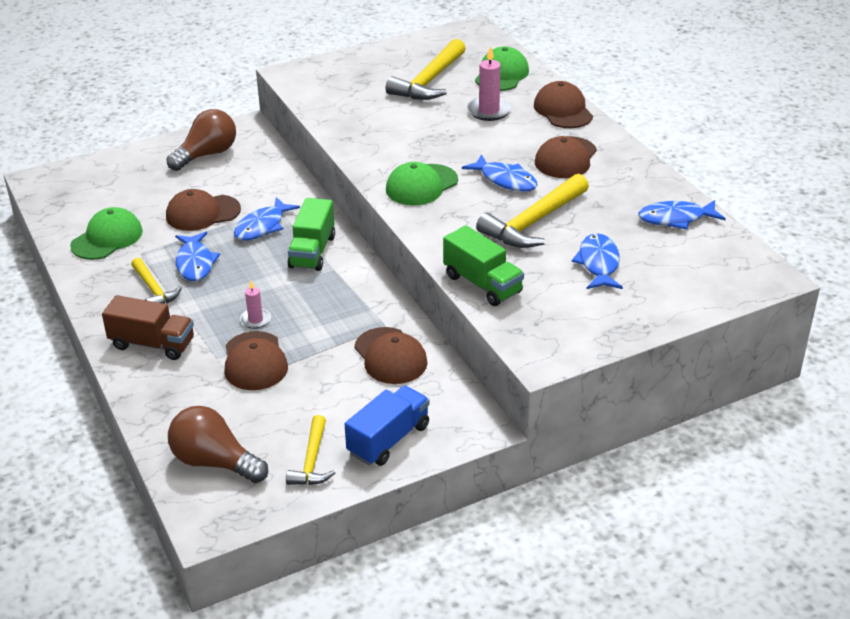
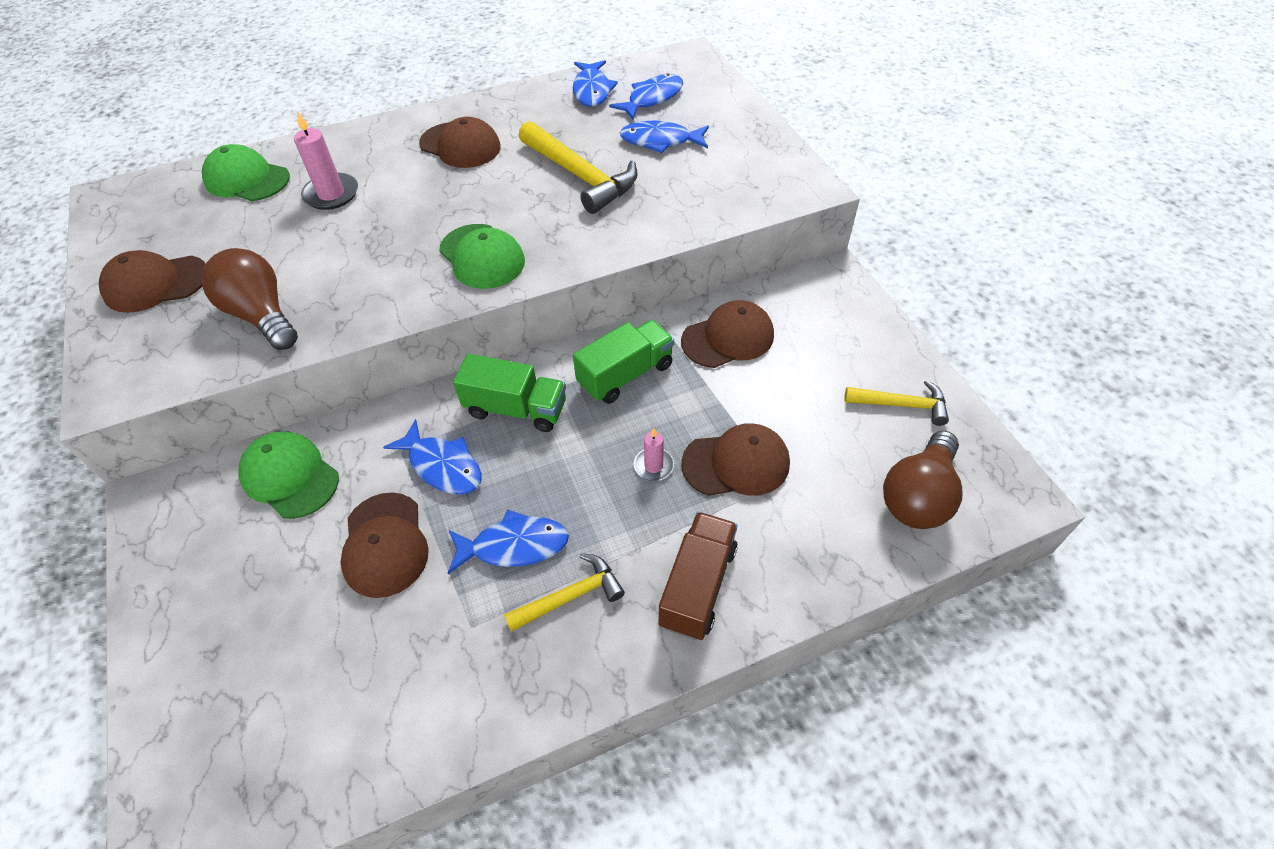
camera: 85 degrees left, 15 degrees up
(107, 238) = (416, 685): green cap -> green cap (290, 476)
(207, 154) = (213, 550): brown light bulb -> brown light bulb (262, 315)
(388, 439) = (861, 342): blue truck -> none
(429, 81) = (227, 241): yellow hammer -> none
(482, 284) = (688, 218): green truck -> green truck (625, 375)
(505, 180) = (491, 190): blue fish -> blue fish (652, 98)
(563, 110) = (358, 140): brown cap -> brown cap (156, 284)

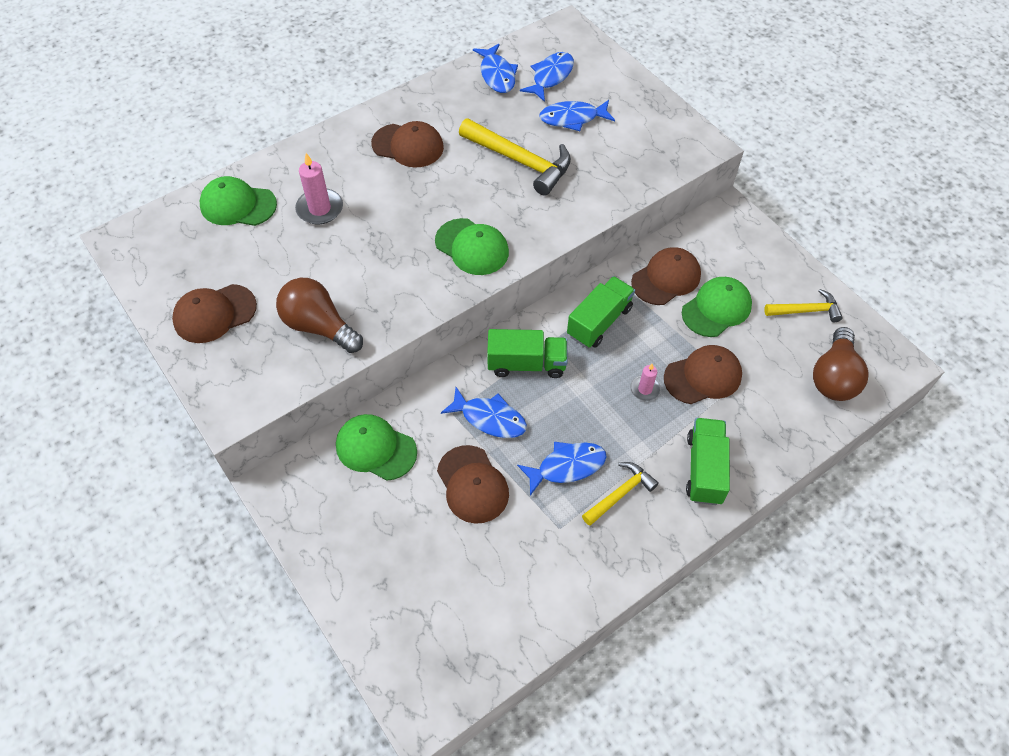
camera: 15 degrees left, 5 degrees up
(697, 586) = (704, 469): brown truck -> green truck
(781, 383) = (716, 308): none -> green cap

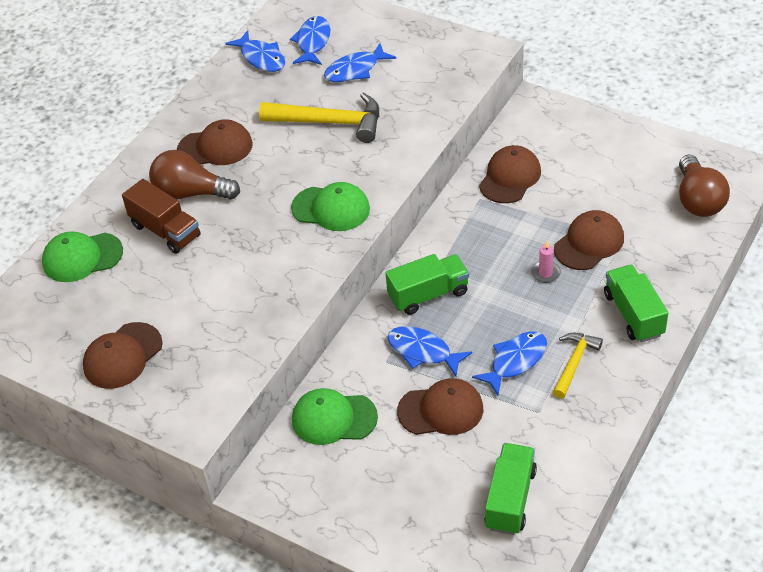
camera: 20 degrees left, 10 degrees down
(319, 326) = (231, 327): brown light bulb -> brown light bulb (191, 193)
(320, 209) = (165, 231): pink candle -> brown truck
(472, 484) = (441, 410): brown cap -> brown cap turned 45 degrees counterclockwise
(490, 418) = (423, 351): blue fish -> blue fish turned 150 degrees counterclockwise
(599, 322) = (472, 235): green truck -> green truck (510, 499)
(716, 308) = (568, 185): green cap -> none
(806, 310) = (645, 157): yellow hammer -> none

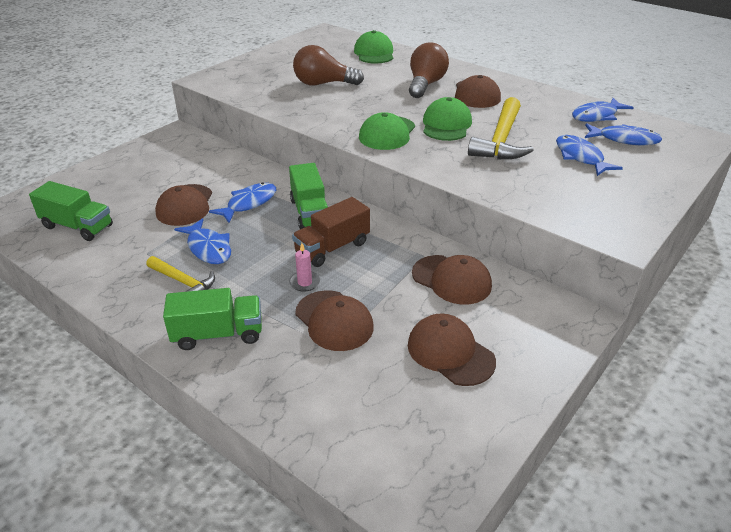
camera: 95 degrees right, 10 degrees down
(122, 356) = (279, 62): brown cap -> brown cap (450, 352)
(165, 231) = (388, 76): brown truck -> brown truck (332, 248)
(334, 418) = (211, 161): green cap -> green cap (446, 125)
(698, 200) = (374, 437): brown light bulb -> brown light bulb (323, 84)

